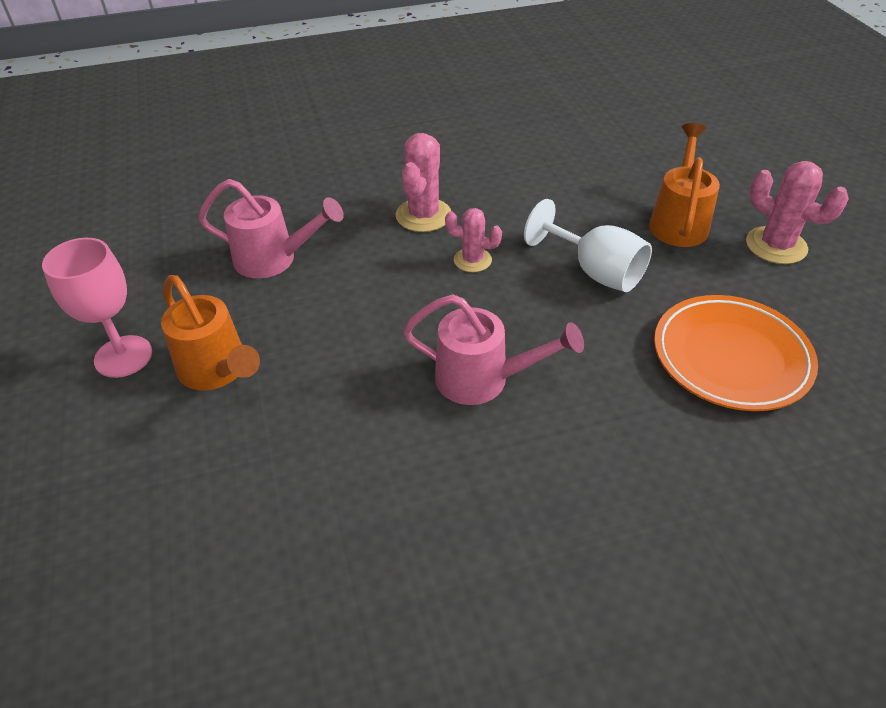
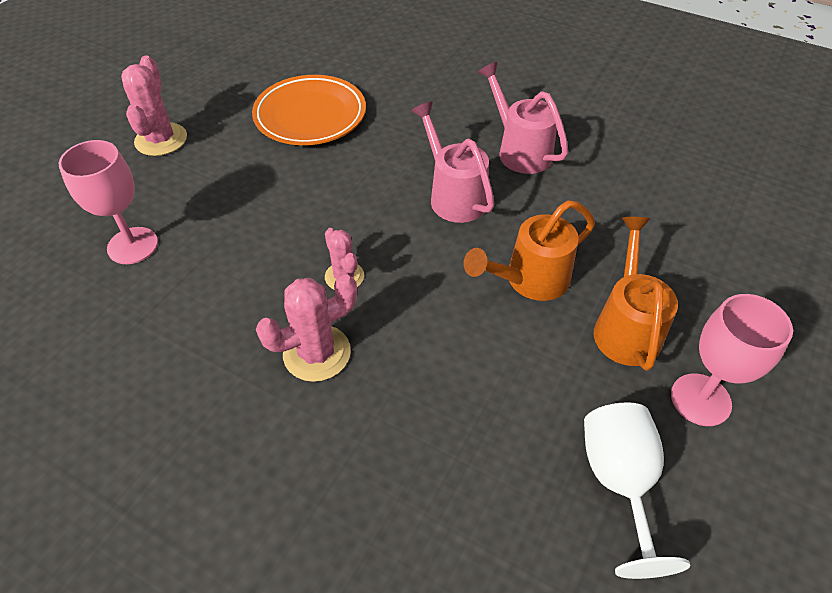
camera: 135 degrees left, 5 degrees up
(273, 259) = (496, 411): pink watering can -> pink watering can (520, 150)
(595, 271) = (285, 205): white goblet -> white goblet (619, 482)
(631, 185) = (132, 245): none -> pink goblet
(678, 222) = (171, 194): orange watering can -> orange watering can (530, 280)

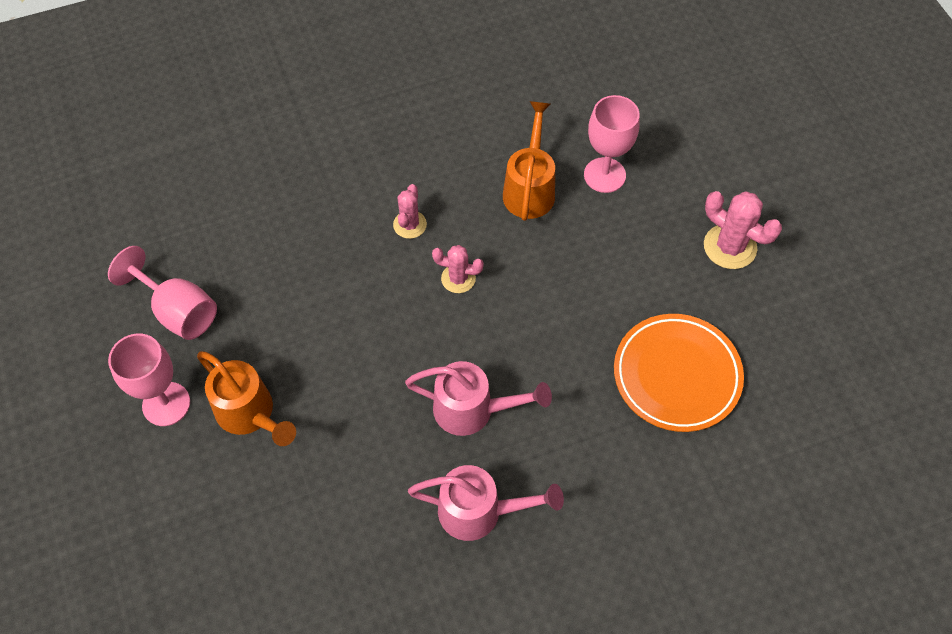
camera: 130 degrees right, 10 degrees up
(317, 353) = (410, 224): pink cactus -> pink cactus, size x0.64
(530, 280) = (343, 390): orange watering can -> orange watering can (530, 189)
(619, 482) = (178, 311): white goblet -> pink goblet

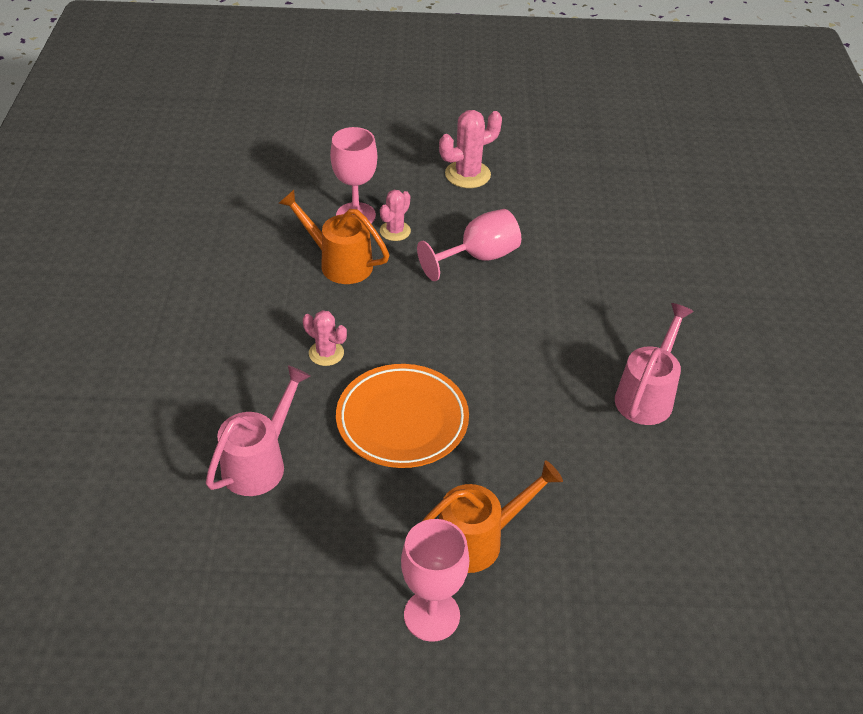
camera: 70 degrees left, 15 degrees down
(178, 311) = (317, 575): pink goblet -> pink goblet (478, 257)
(458, 278) = (406, 338): pink cactus -> pink cactus (395, 231)
(472, 410) = (547, 370): pink watering can -> pink watering can (259, 463)
(676, 375) = (568, 240): orange plate -> orange plate (402, 420)

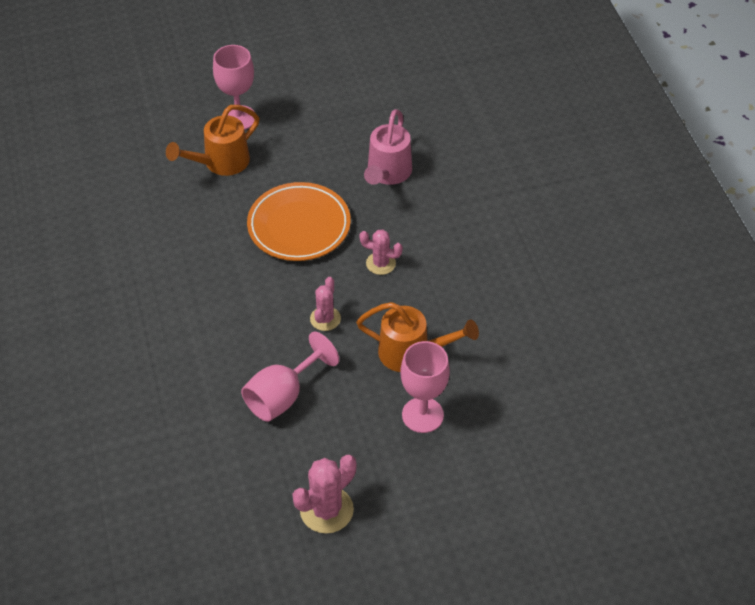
camera: 165 degrees right, 5 degrees up
(395, 231) = (375, 406): pink cactus -> pink cactus (325, 319)
(647, 395) = (109, 293): pink watering can -> none

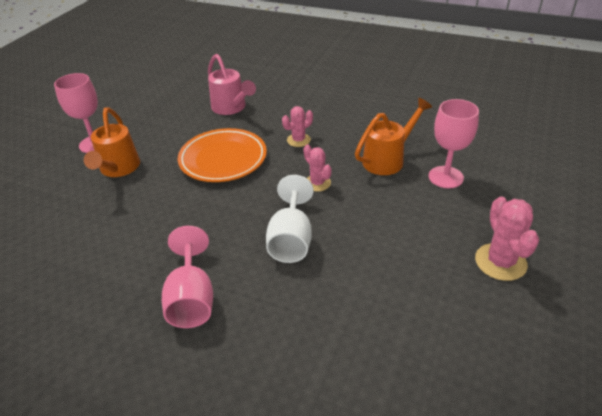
camera: 50 degrees left, 10 degrees down
(234, 345) = (291, 239): none -> white goblet
(283, 396) = (367, 235): pink goblet -> pink goblet (192, 299)

